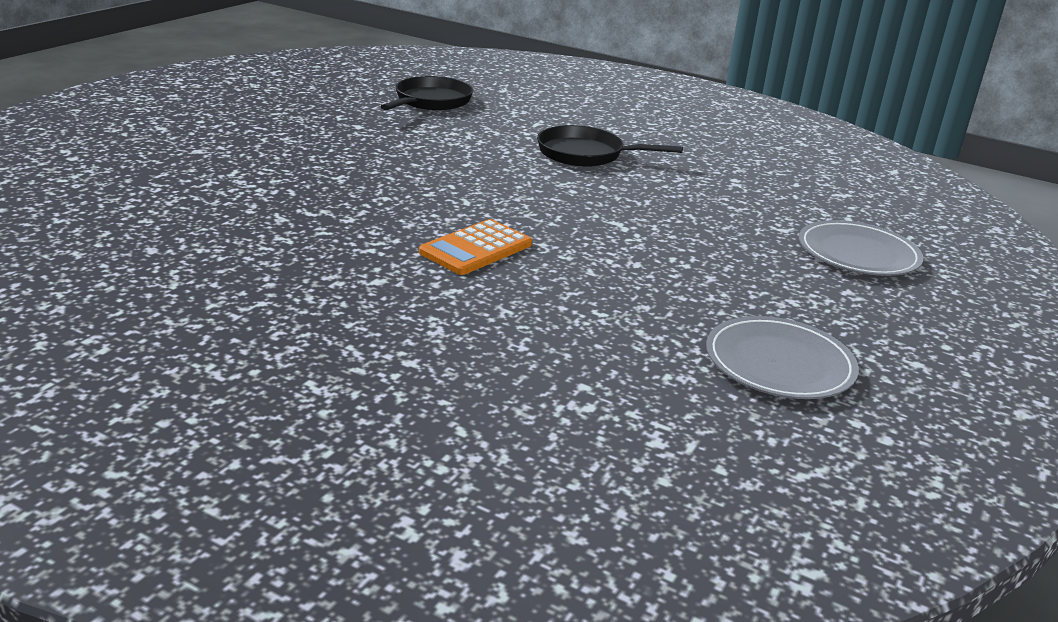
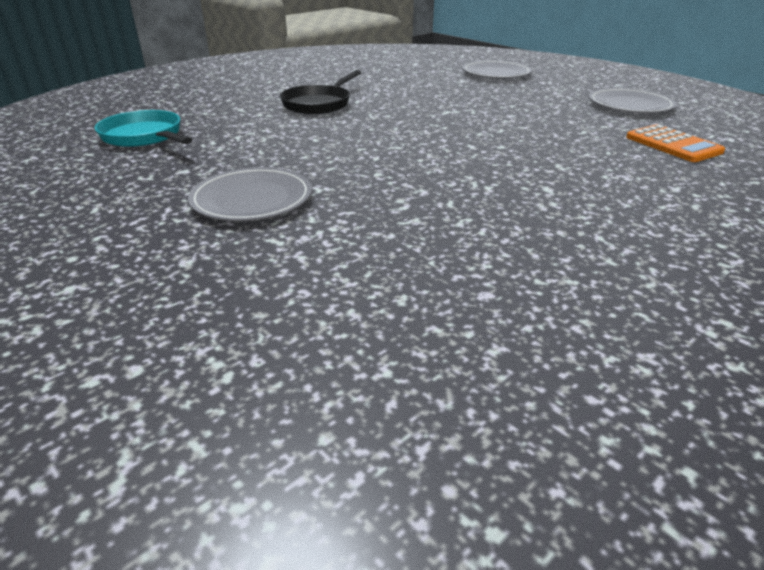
camera: 70 degrees left, 5 degrees up
(307, 156) = (252, 199): none -> grey plate
(431, 101) = (144, 137): black pan -> turquoise pan
(476, 249) = (488, 152): orange calculator -> orange calculator (673, 145)

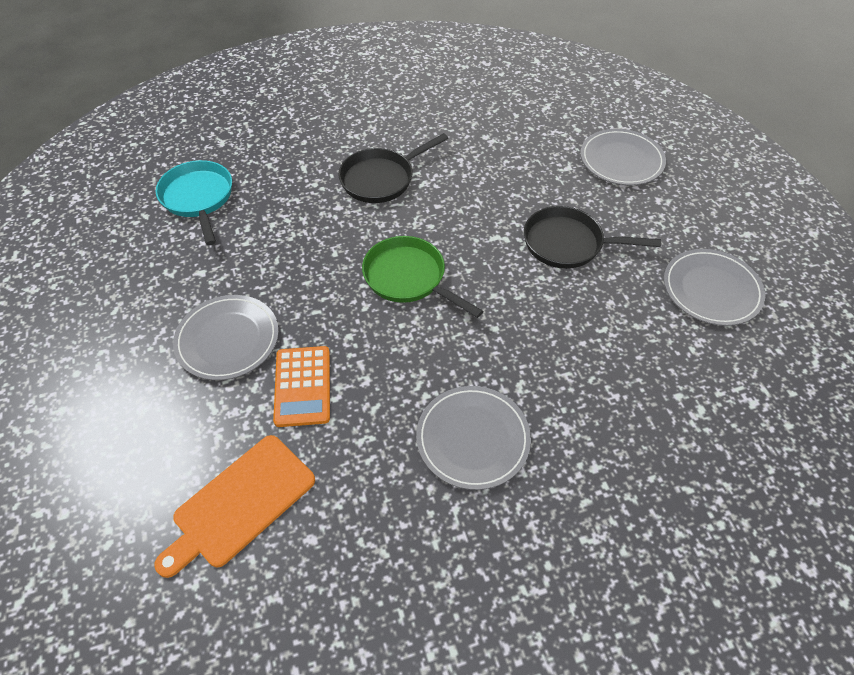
camera: 25 degrees right, 20 degrees up
(377, 293) = (240, 503): none -> orange cutting board
(398, 138) = (408, 278): none -> green pan
(505, 105) = (568, 243): none -> black pan
(559, 198) = (473, 439): none -> grey plate
(673, 145) = (674, 390): orange calculator -> orange calculator (303, 386)

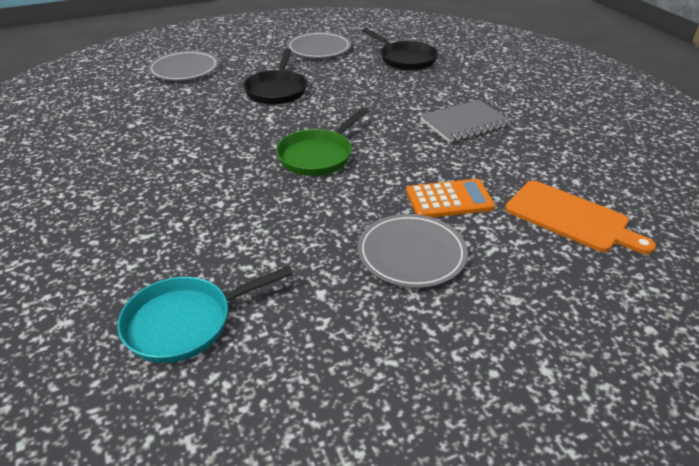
camera: 95 degrees left, 15 degrees down
(381, 179) = (180, 179): black pan -> black pan (405, 59)
(473, 439) = (464, 123): grey plate -> grey notebook

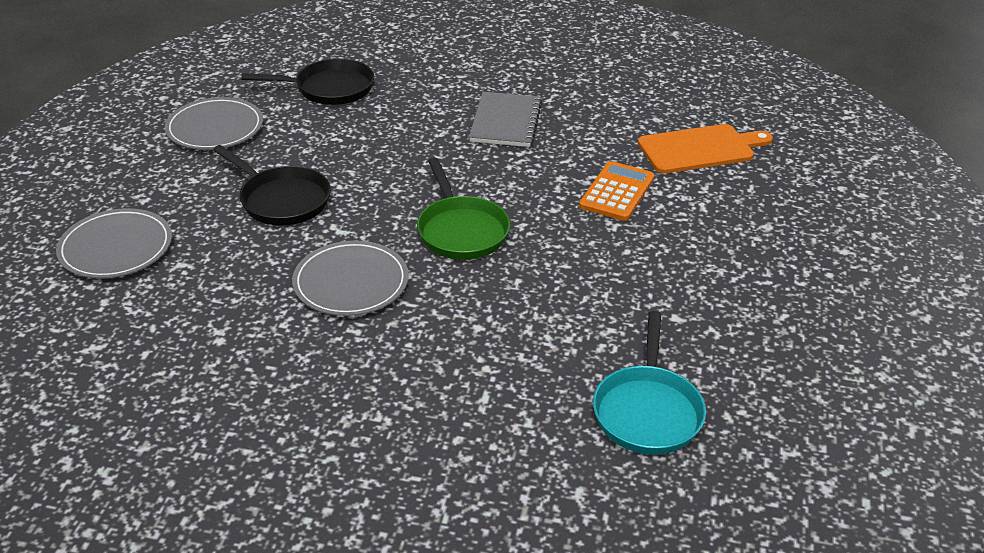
camera: 55 degrees left, 0 degrees up
(411, 253) = (670, 247): grey plate -> grey plate (351, 282)

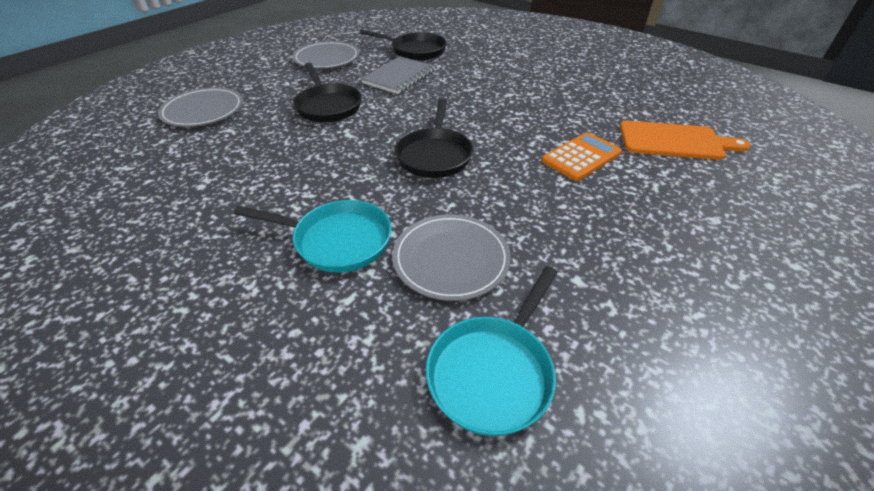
camera: 25 degrees right, 5 degrees up
(351, 282) = (324, 171): grey plate -> grey plate (451, 259)
(429, 350) = (337, 241): none -> turquoise pan
(461, 231) = (434, 155): green pan -> black pan
(505, 122) = (521, 91): grey notebook -> grey notebook (399, 77)

